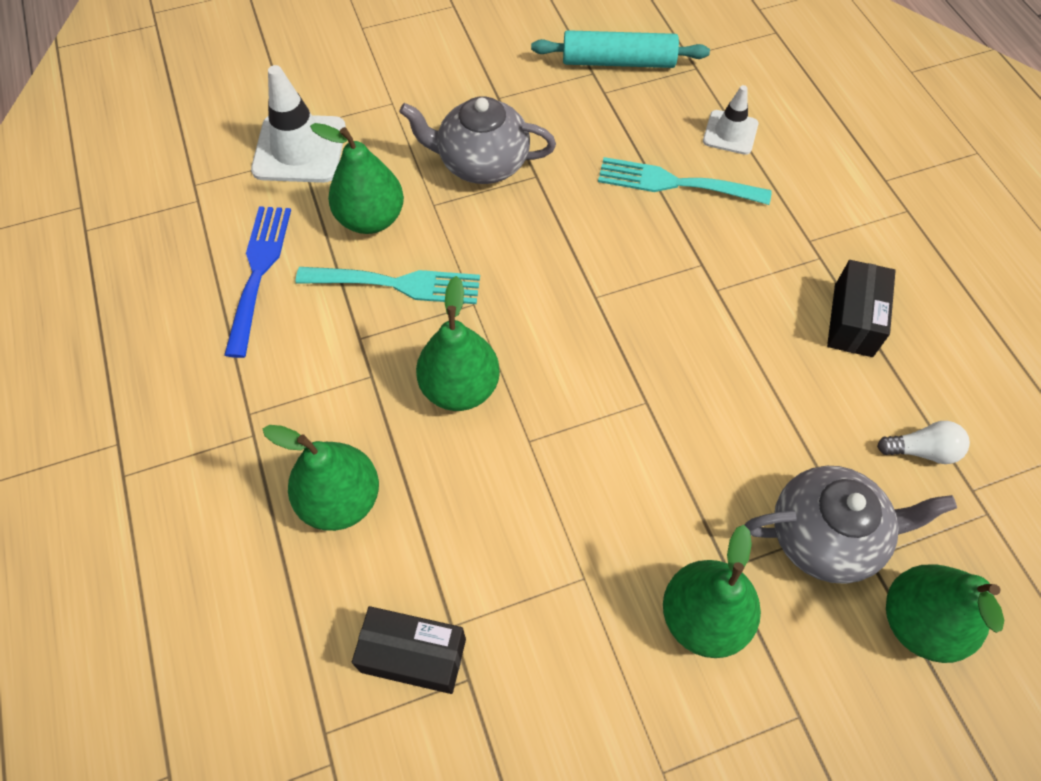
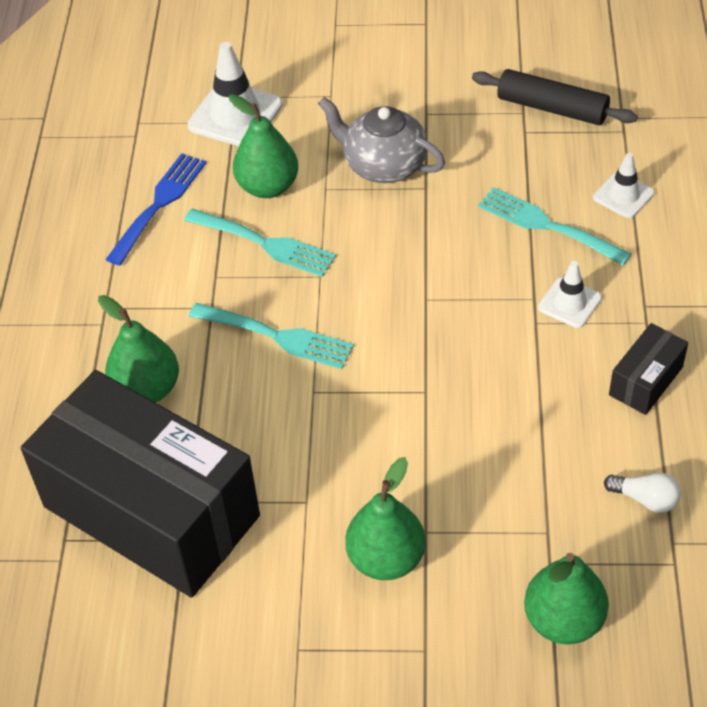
camera: 25 degrees right, 10 degrees down
(413, 655) = (151, 511): black box -> black box, size x2.49
(460, 388) = (277, 336): green pear -> turquoise fork
(618, 62) = (552, 108): turquoise rolling pin -> black rolling pin
(738, 259) = (569, 303): none -> white traffic cone
(826, 536) = (521, 535): grey teapot -> none

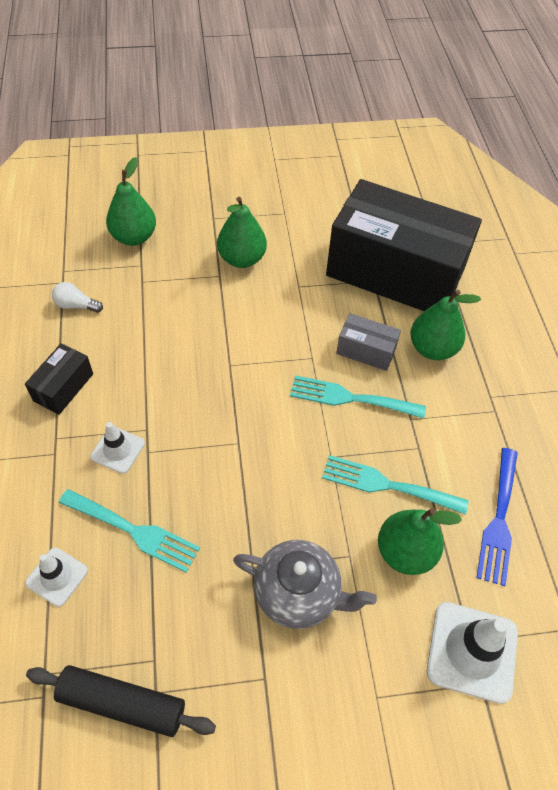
camera: 165 degrees right, 5 degrees up
(238, 394) = (366, 351): none -> grey box

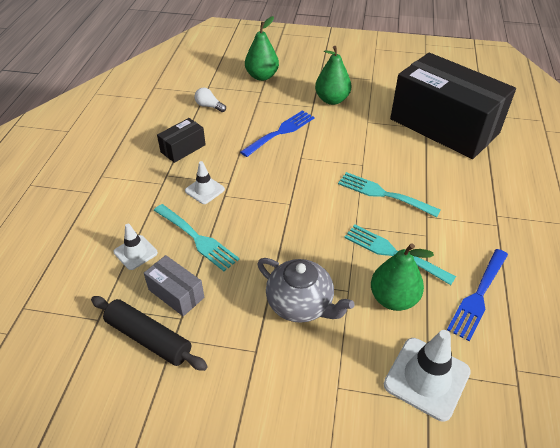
camera: 20 degrees right, 10 degrees down
(190, 328) = (280, 132): none -> blue fork
(366, 351) = (405, 168): grey box -> grey box (176, 293)
(432, 348) = (458, 176): green pear -> none

